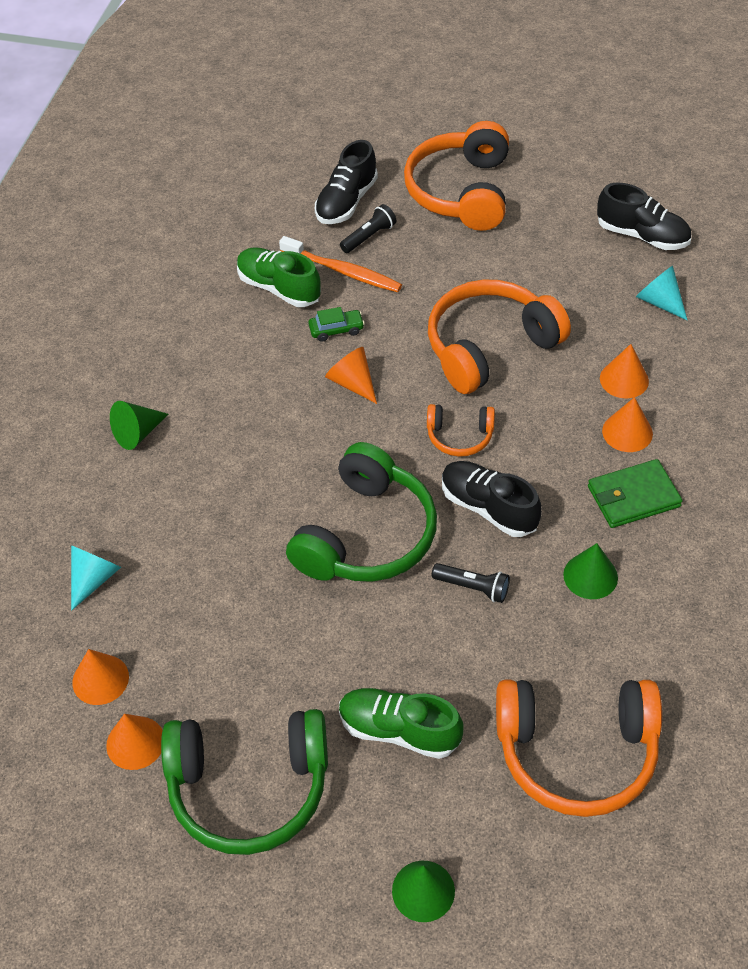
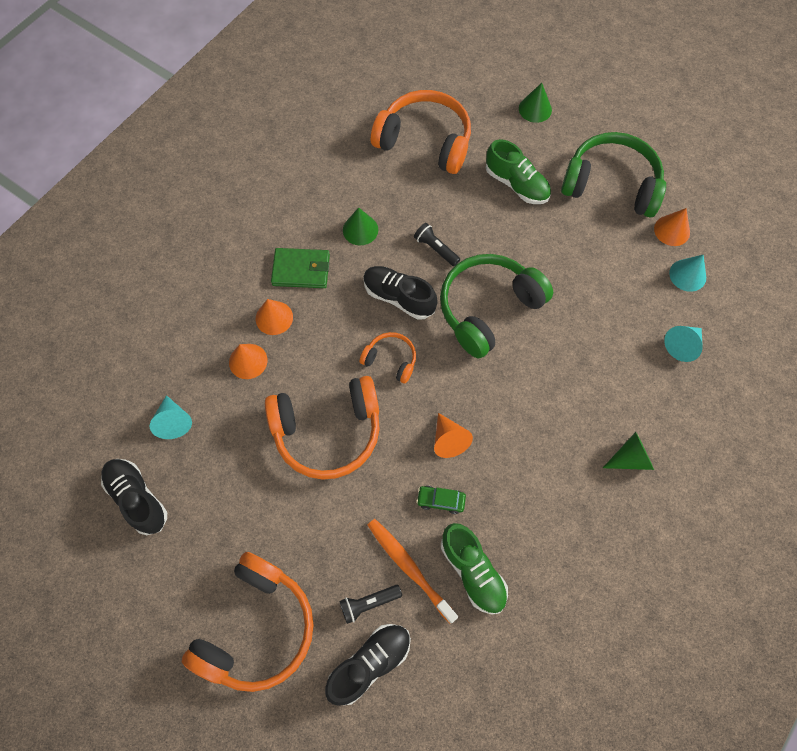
camera: 160 degrees left, 15 degrees up
(100, 679) = (687, 275): orange cone -> turquoise cone
(488, 508) = (399, 297): black shoe -> black shoe turned 150 degrees clockwise

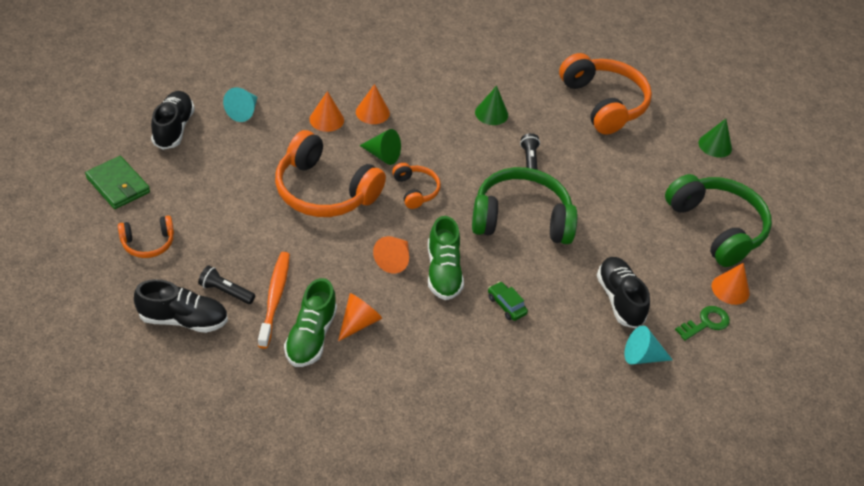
camera: 40 degrees right, 20 degrees down
(257, 628) = (148, 243): orange headphones -> orange headphones, size x0.50
(301, 270) = (423, 103): green wallet -> green wallet (118, 185)
(399, 297) = (467, 165): black shoe -> black shoe (619, 299)
(440, 500) = (343, 284): green car -> green car (506, 305)
(489, 521) = (359, 322): none -> orange cone
(516, 184) = (639, 173): green shoe -> green shoe (443, 272)
(630, 458) = (507, 380): green cone -> green cone (382, 155)
(687, 275) = (706, 323): turquoise cone -> green key

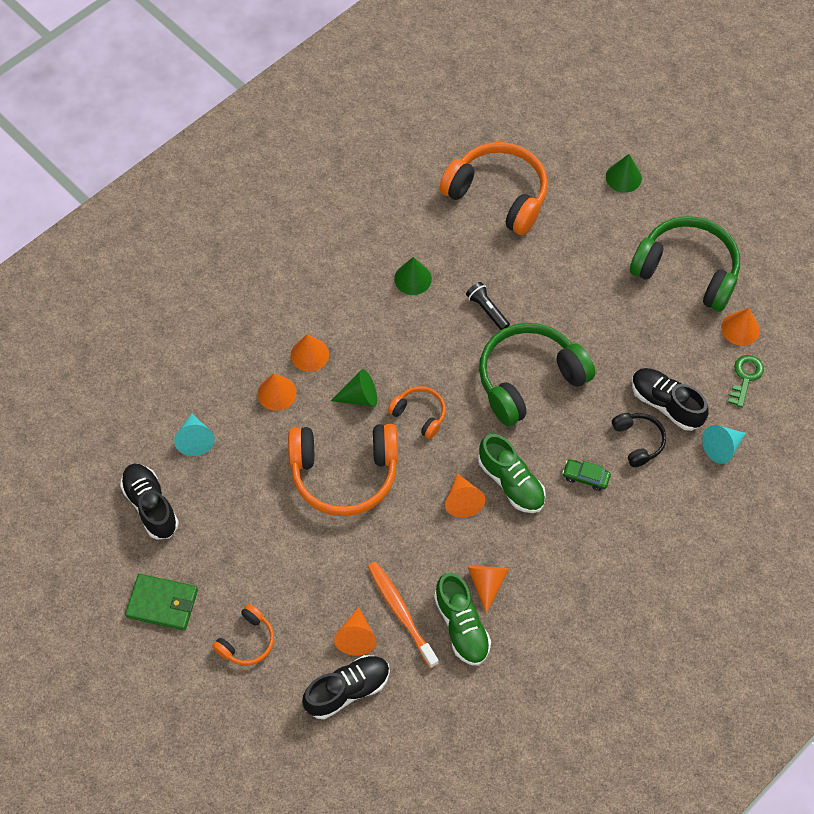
camera: 30 degrees left, 15 degrees up
(226, 292) = (356, 637): black flashlight -> orange cone
(573, 309) = (638, 441): none -> black headphones

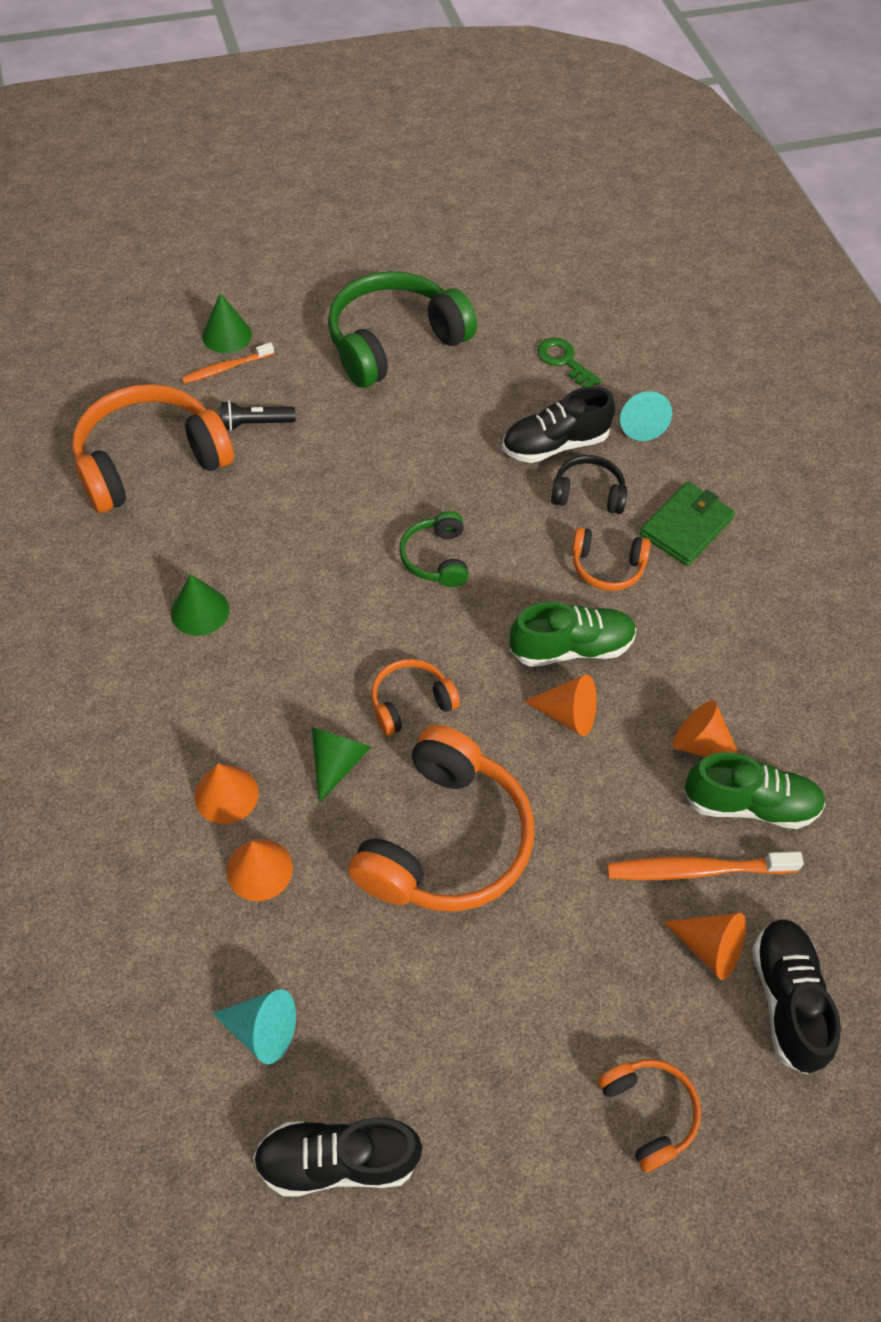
camera: 65 degrees left, 5 degrees down
(162, 603) = (522, 1223): green wallet -> green wallet (686, 527)
(487, 310) = (308, 553): black flashlight -> black flashlight (255, 424)
(528, 379) = (436, 558): green headphones -> green headphones, size x0.50
(585, 477) = (607, 567): green car -> orange headphones
(596, 192) = (226, 368): none -> orange toothbrush
(740, 329) = (500, 335): orange cone -> none

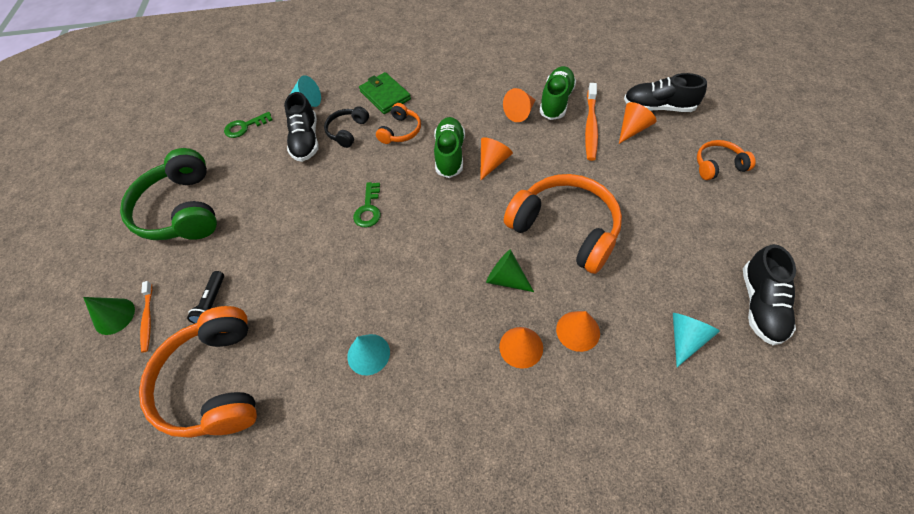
camera: 70 degrees left, 0 degrees up
(200, 611) = (368, 354): green cone -> turquoise cone
(410, 702) = (470, 235): orange headphones -> none
(436, 558) = (368, 209): green headphones -> green key

